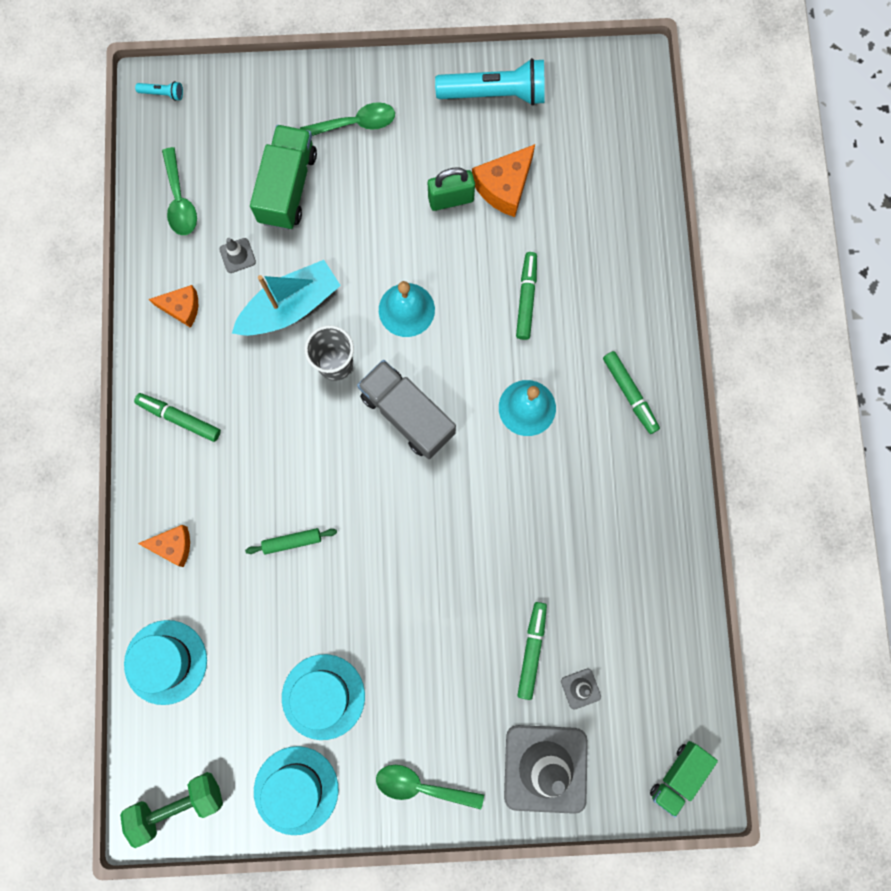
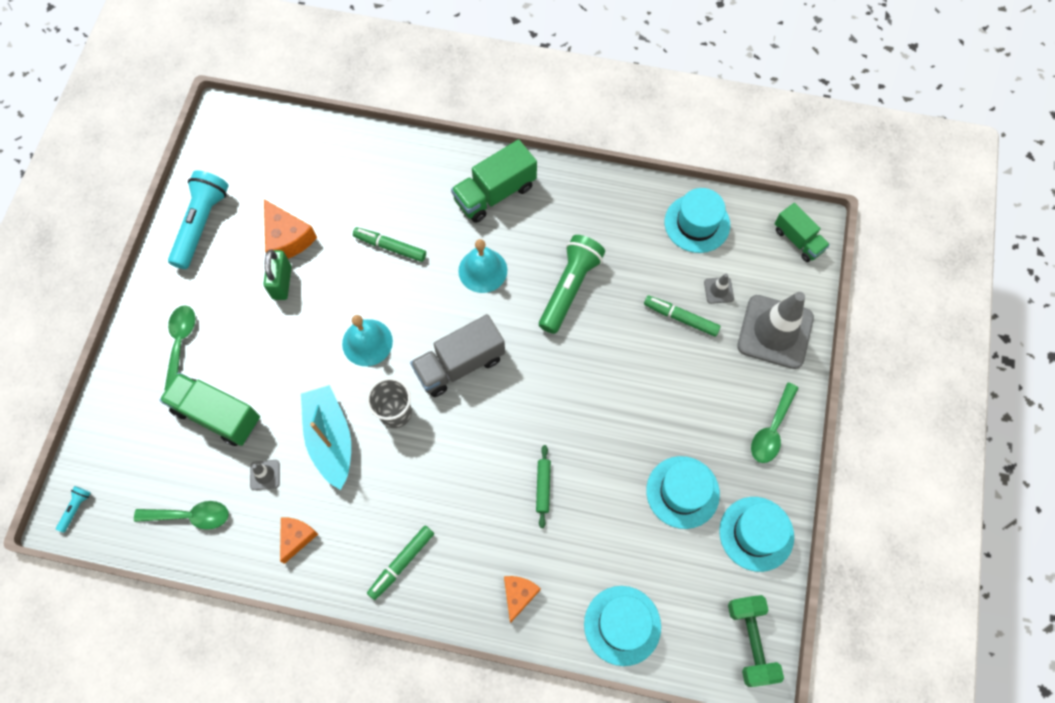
camera: 75 degrees left, 10 degrees down
(533, 511) = (569, 288): none -> green flashlight
(629, 394) = (495, 193): green marker -> green truck
(663, 644) = (697, 223): none -> turquoise hat

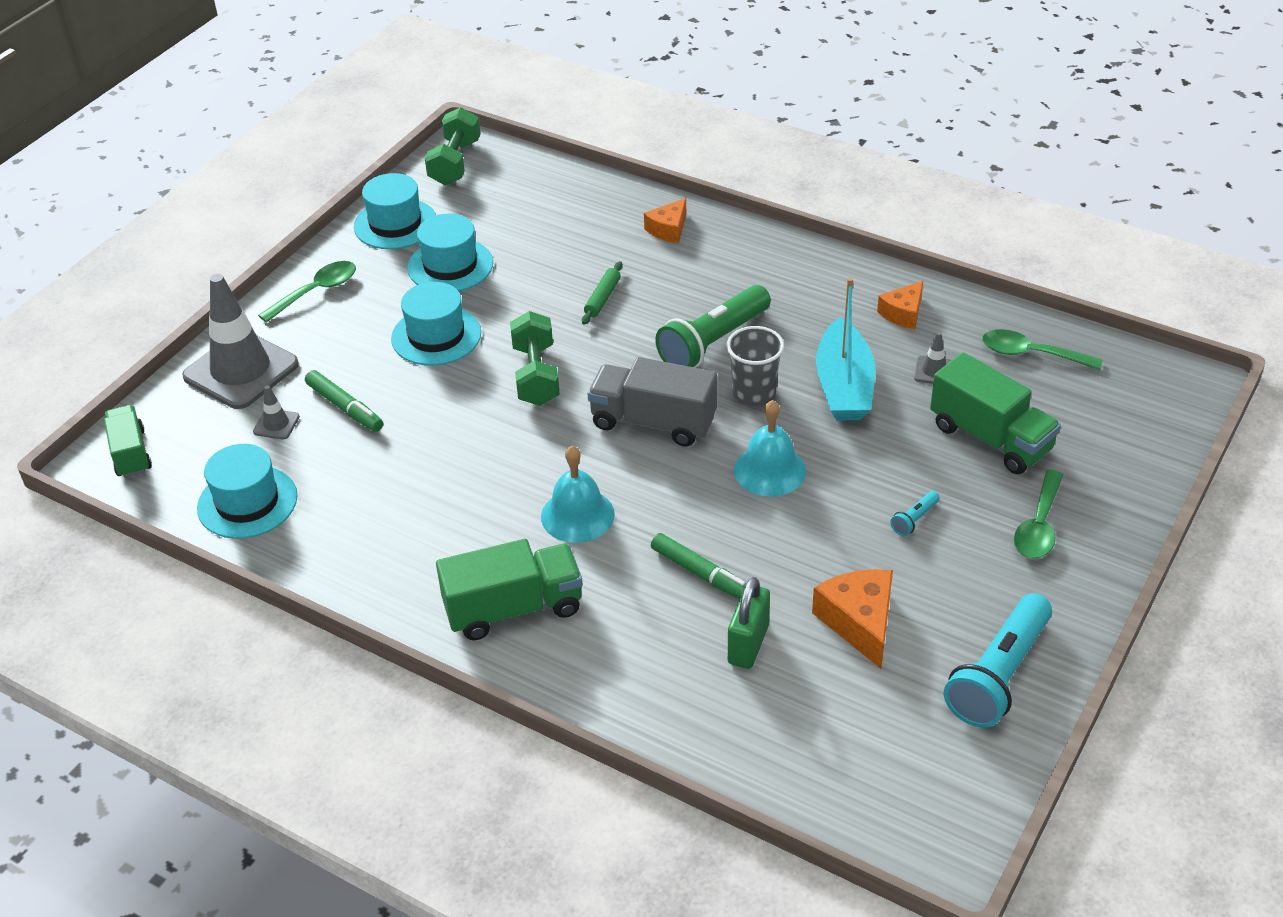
camera: 160 degrees left, 25 degrees down
(76, 508) = (1179, 387): turquoise flashlight -> turquoise flashlight (914, 519)
(282, 282) = (878, 566): green padlock -> green padlock (748, 644)
(401, 563) = (787, 273): green marker -> none
(459, 364) = (653, 422): grey truck -> grey truck turned 150 degrees counterclockwise
(561, 387) = (535, 375): none -> green dumbbell
(569, 288) = (468, 469): green flashlight -> green flashlight (713, 342)
(622, 625) = (573, 193): turquoise hat -> turquoise hat (436, 336)

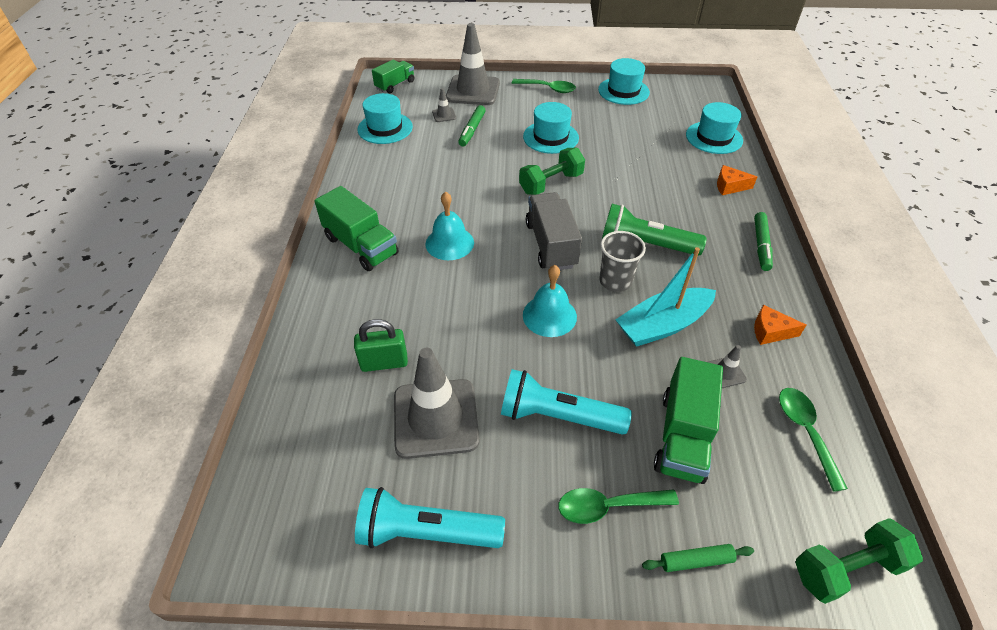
camera: 60 degrees right, 5 degrees up
(450, 265) = (610, 120): turquoise hat -> turquoise hat (714, 137)
(455, 163) = (694, 90): green dumbbell -> green dumbbell (846, 568)
(602, 298) = (639, 183): green rolling pin -> green rolling pin (696, 560)
(702, 574) = (433, 316): green marker -> green marker (761, 245)
(859, 622) = (435, 418): orange cheese -> grey traffic cone
(914, 519) = (558, 416): turquoise flashlight -> turquoise flashlight, size x2.39

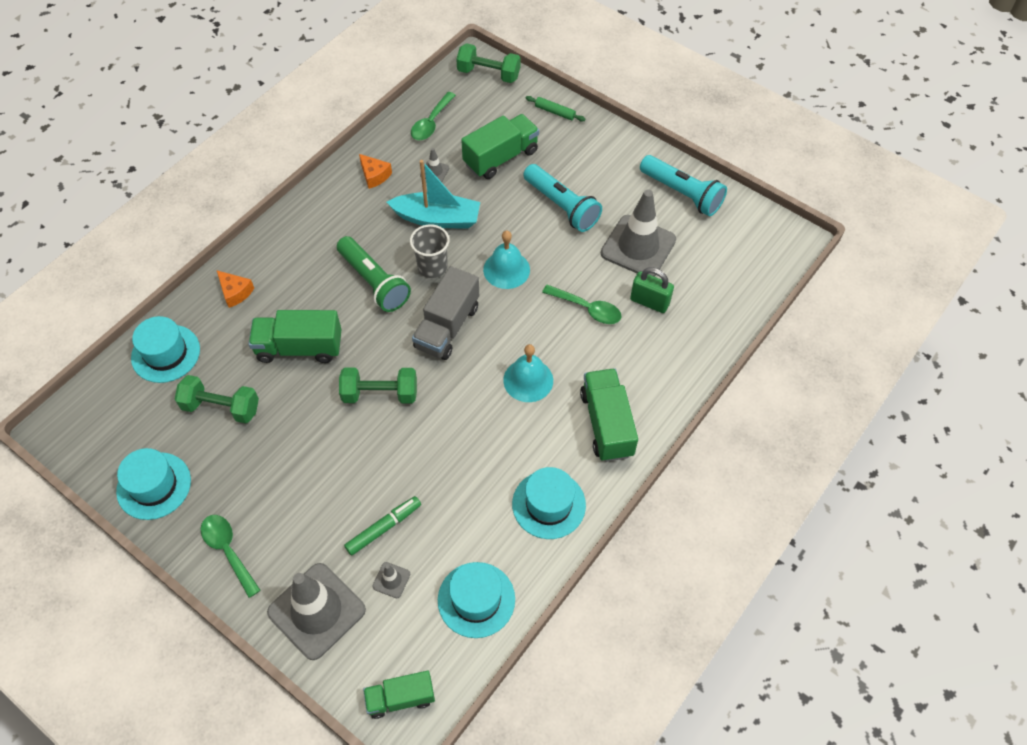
camera: 145 degrees left, 10 degrees up
(550, 137) = (315, 459): turquoise hat -> turquoise hat (548, 504)
(608, 506) = (576, 152): green spoon -> green spoon (587, 309)
(639, 180) = (299, 347): none -> green truck
(640, 132) = (221, 407): none -> green dumbbell
(761, 245) = (291, 230): green marker -> none

